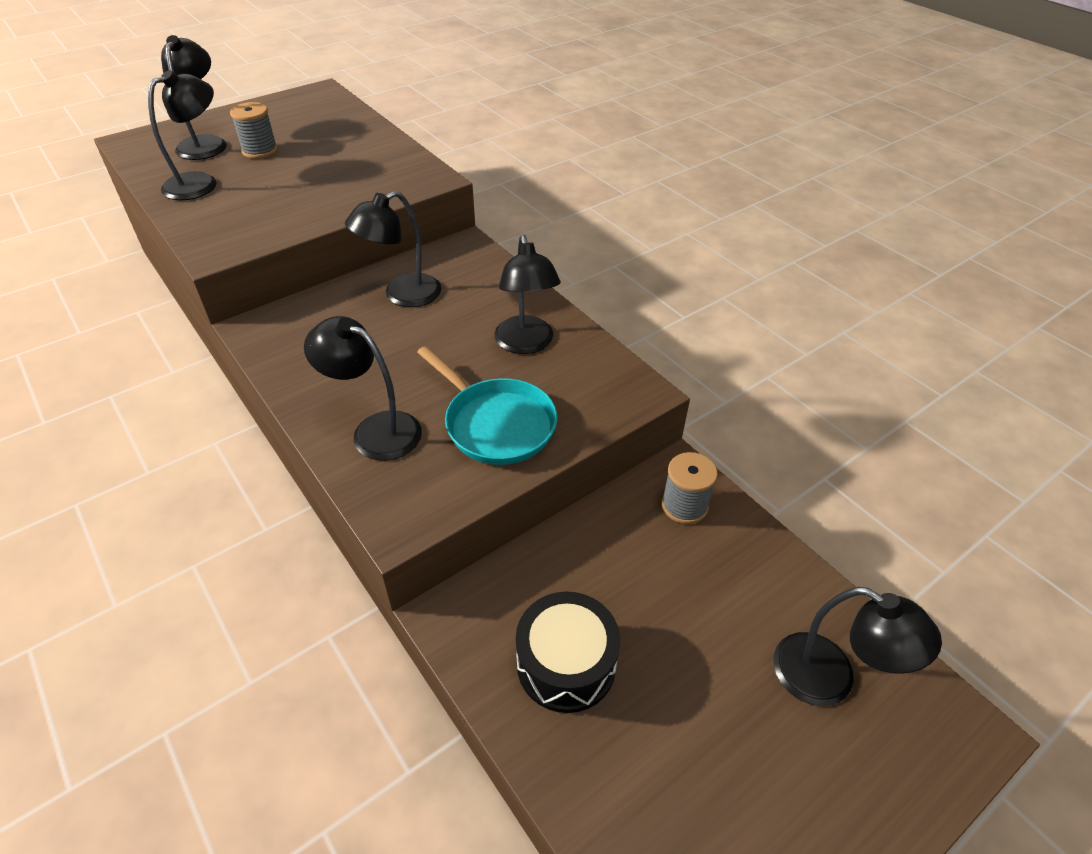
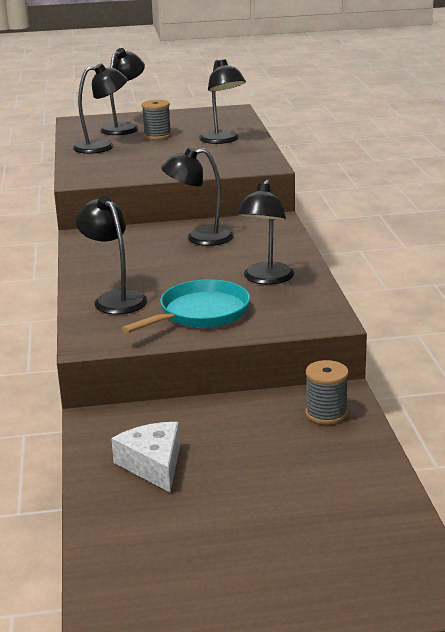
camera: 30 degrees right, 20 degrees down
(496, 424) = (200, 313): turquoise pan -> turquoise pan turned 120 degrees counterclockwise
(566, 663) = (153, 464): black drum -> white cheese
(829, 679) = (346, 531): black lamp -> black lamp (222, 140)

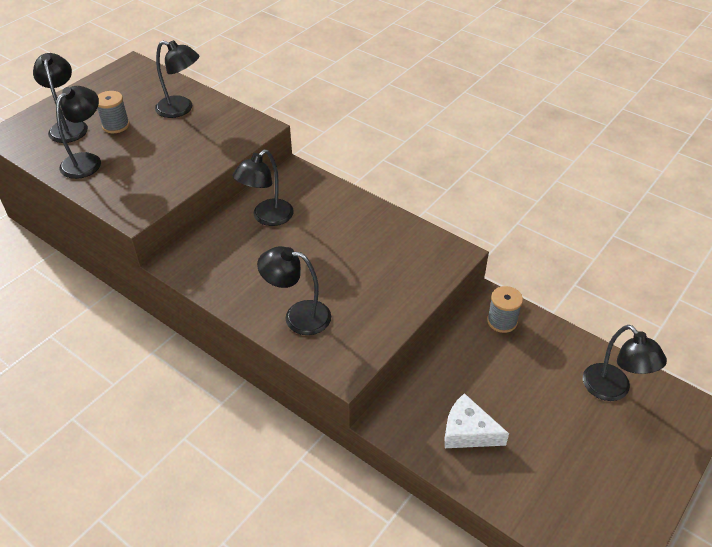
camera: 45 degrees left, 20 degrees up
(200, 313) = (374, 294): turquoise pan -> none
(266, 279) = (369, 236): black lamp -> black lamp (612, 390)

